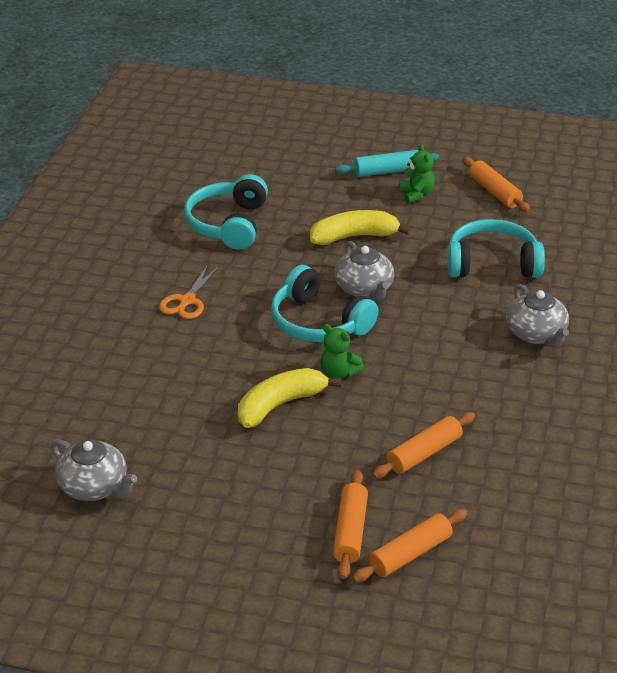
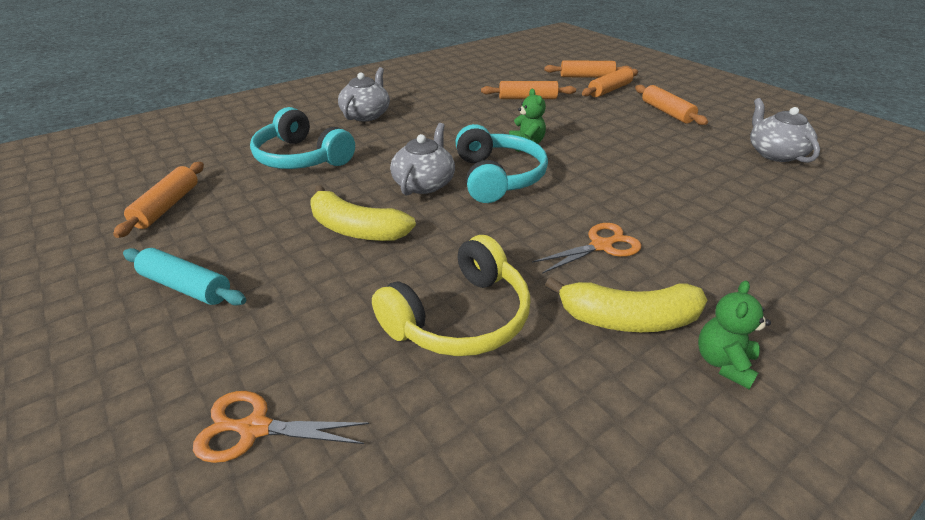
camera: 140 degrees left, 0 degrees up
(228, 224) = (460, 317): turquoise headphones -> yellow headphones
(246, 512) = (666, 112): none -> orange rolling pin
(261, 155) = (254, 428): none -> orange scissors
(280, 405) = (591, 145): yellow banana -> yellow banana (628, 319)
(416, 195) = (224, 241): green teddy bear -> green teddy bear (723, 363)

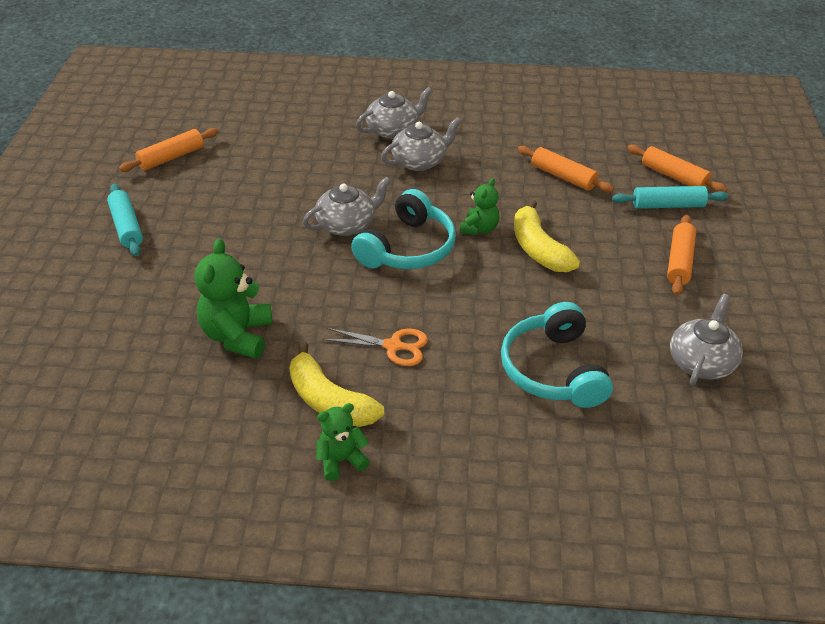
camera: 40 degrees right, 5 degrees up
(254, 428) = (79, 329): orange scissors -> none
(302, 157) = (294, 154): turquoise headphones -> turquoise headphones (553, 370)
(356, 229) = (256, 239): yellow banana -> yellow banana (538, 249)
(417, 124) = (420, 161): none -> grey teapot
(460, 317) = (237, 336): yellow headphones -> green teddy bear
(609, 90) = (668, 205): orange rolling pin -> turquoise rolling pin

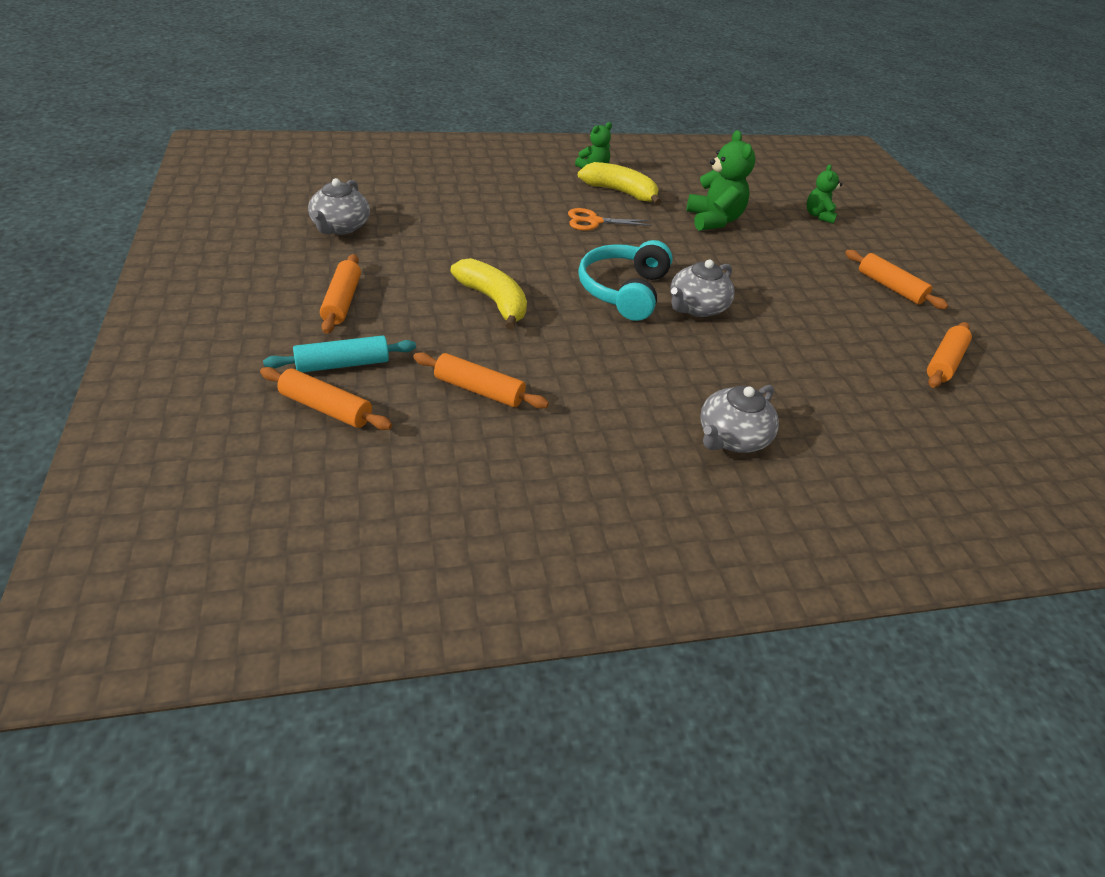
camera: 160 degrees right, 0 degrees up
(127, 227) = (890, 287): turquoise rolling pin -> orange rolling pin
(420, 161) = (667, 391): grey teapot -> none
(479, 229) = (561, 315): green teddy bear -> green teddy bear (819, 216)
(553, 370) = (464, 215): turquoise headphones -> none

